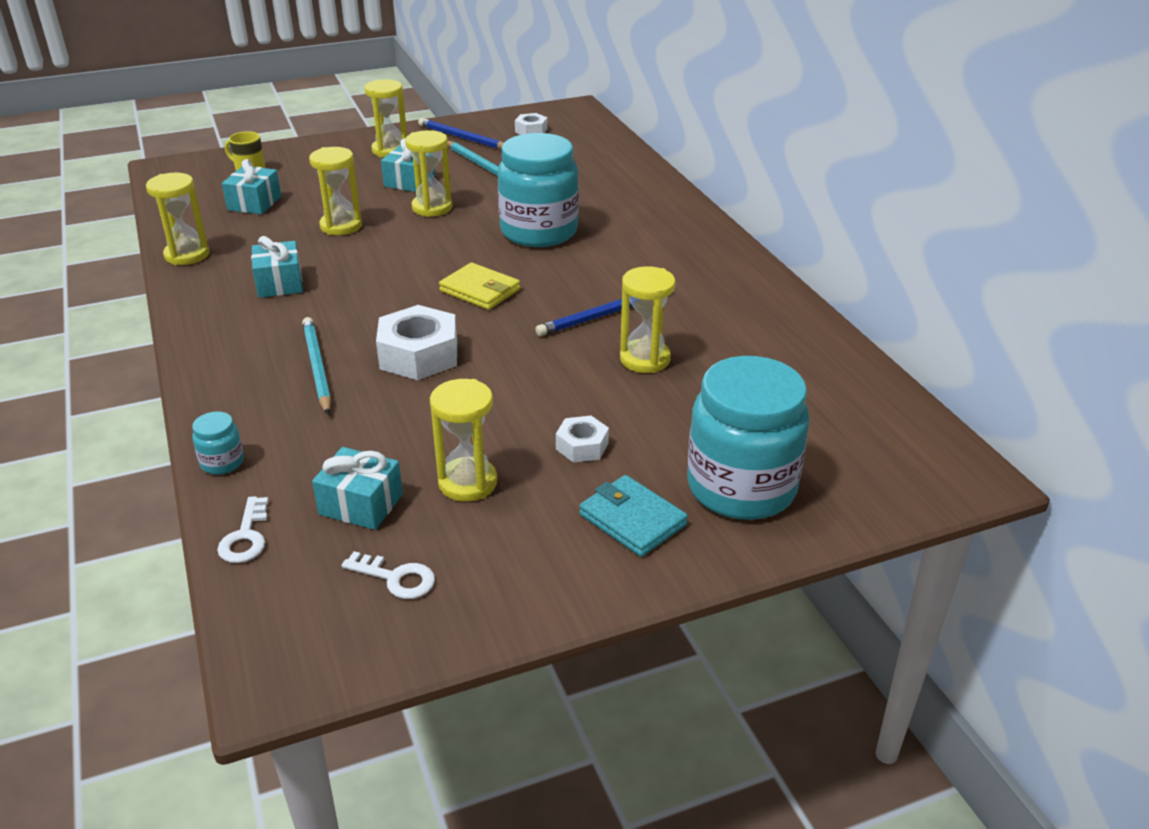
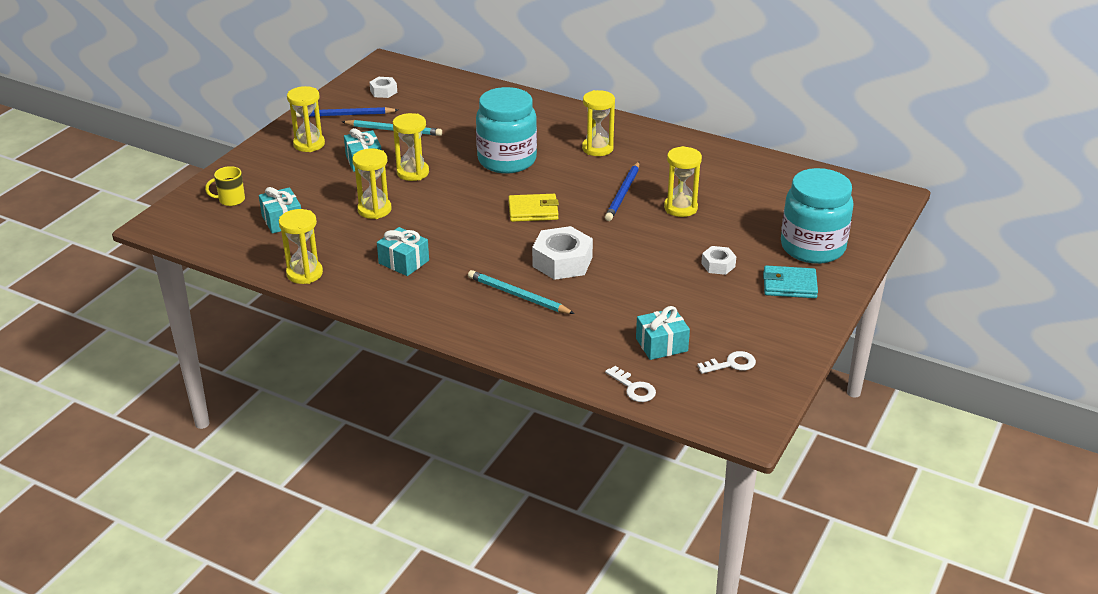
camera: 40 degrees left, 0 degrees up
(222, 462) = (557, 365): turquoise jar -> none
(467, 483) = (694, 309): yellow hourglass -> yellow hourglass (597, 148)

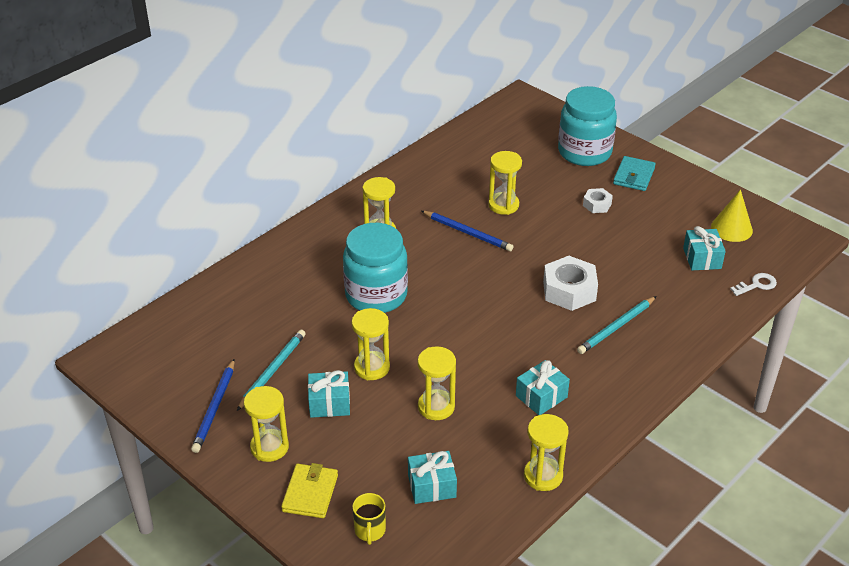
camera: 75 degrees left, 5 degrees up
(383, 91) = (175, 368): white nut -> none
(533, 211) = (478, 294): yellow wallet -> yellow wallet (310, 493)
(731, 364) = (731, 228): white key -> yellow cone

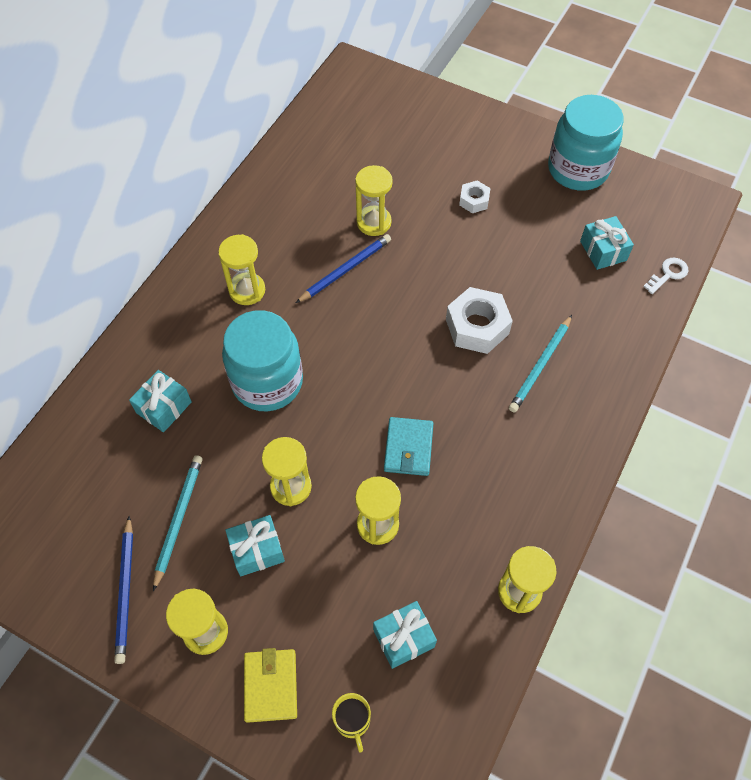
camera: 15 degrees left, 20 degrees up
(468, 233) = (345, 270): blue pencil -> blue pencil turned 60 degrees counterclockwise
(541, 396) = (487, 481): turquoise gift -> turquoise gift (164, 407)
(584, 152) = (441, 130): turquoise jar -> turquoise jar (578, 169)
(633, 176) = (502, 153): turquoise wallet -> turquoise wallet (408, 448)
(731, 228) = (622, 203): yellow cone -> none

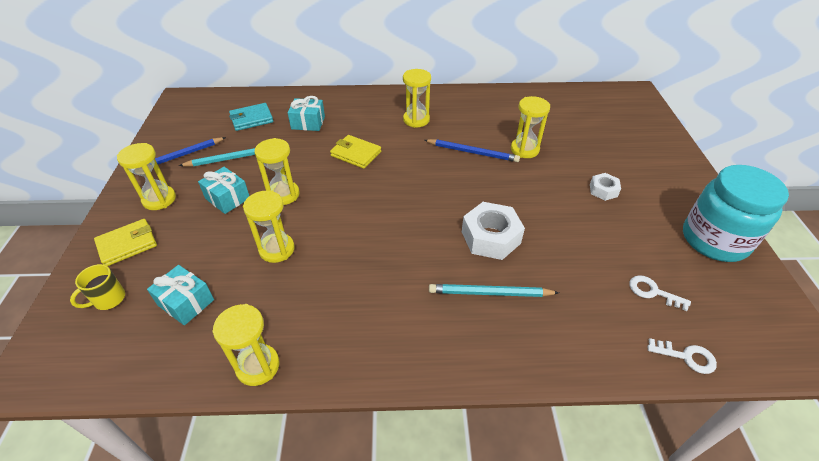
camera: 60 degrees right, 15 degrees down
(267, 382) = (356, 154): turquoise jar -> yellow wallet
(408, 448) = (351, 241): turquoise wallet -> turquoise wallet (251, 119)
(603, 251) = (652, 292): turquoise gift -> white key

